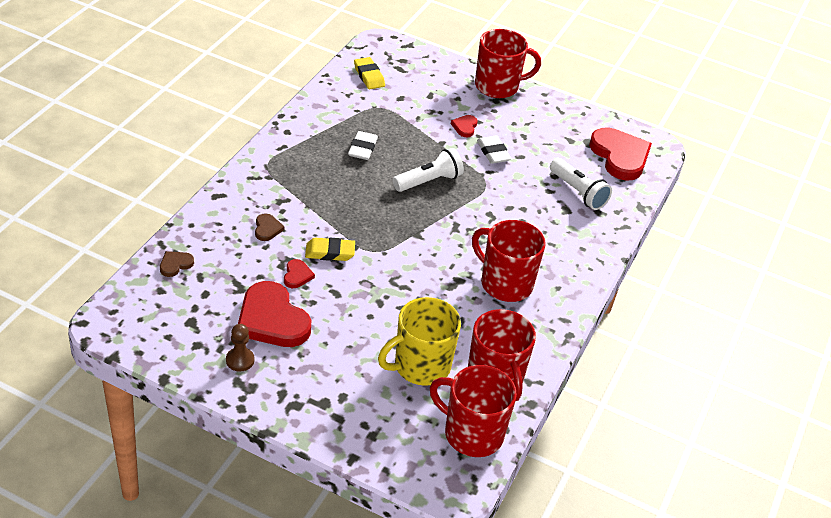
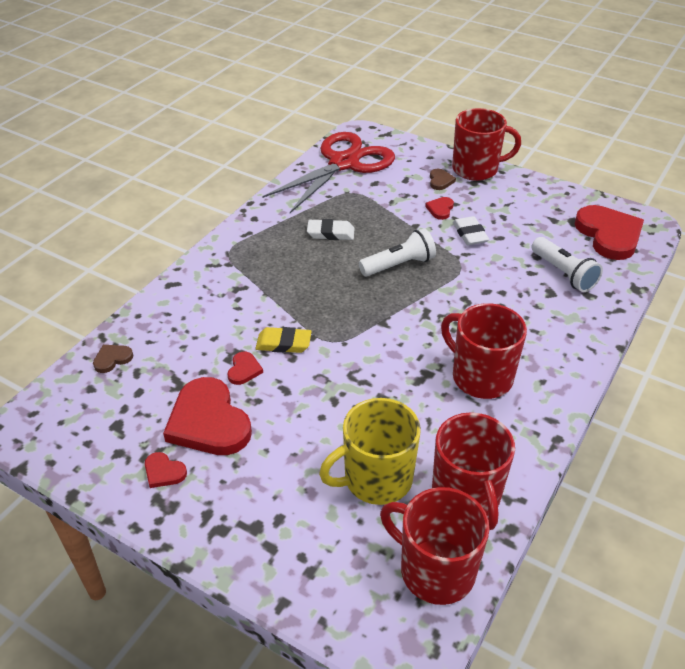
camera: 10 degrees right, 0 degrees up
(240, 360) = (164, 472): brown pawn -> red heart
(267, 229) = (218, 318): brown heart -> brown heart (440, 181)
(362, 148) = (330, 233): white eraser -> white eraser turned 75 degrees clockwise
(369, 76) = (344, 163): yellow eraser -> red scissors

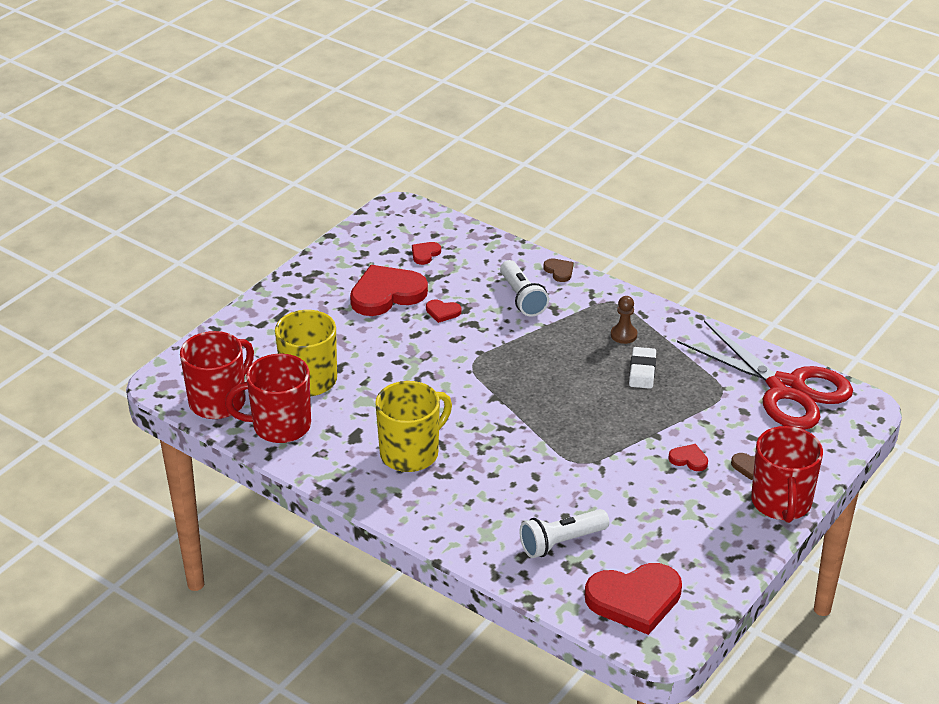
camera: 95 degrees right, 5 degrees down
(112, 359) = (466, 243): brown heart -> brown heart (559, 271)
(164, 472) = (341, 274): red heart -> red heart (425, 254)
(279, 244) = (623, 335): none -> brown pawn
(283, 343) = (473, 335): yellow eraser -> none
(399, 265) = (584, 416): white flashlight -> white flashlight (522, 298)
(470, 234) = (638, 477): white eraser -> none
(480, 377) = (411, 453): red mug -> yellow mug

